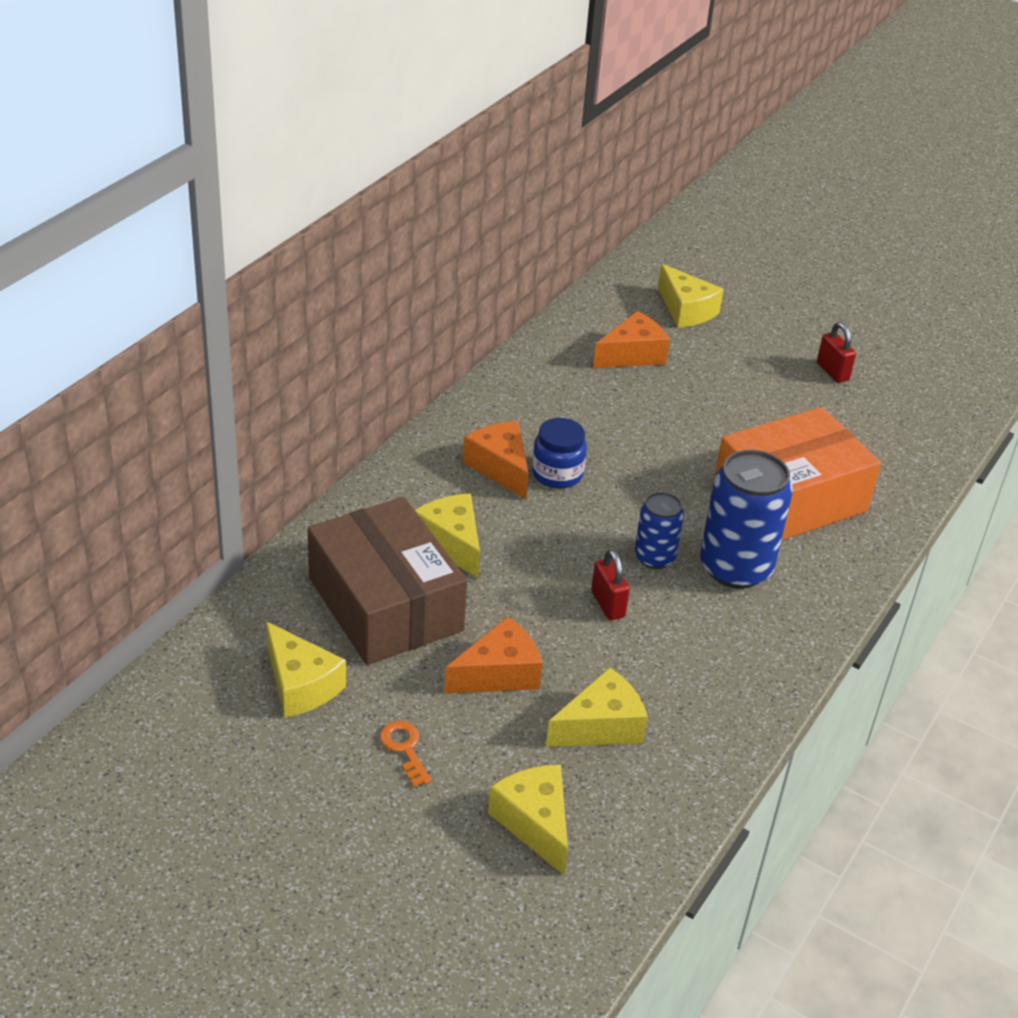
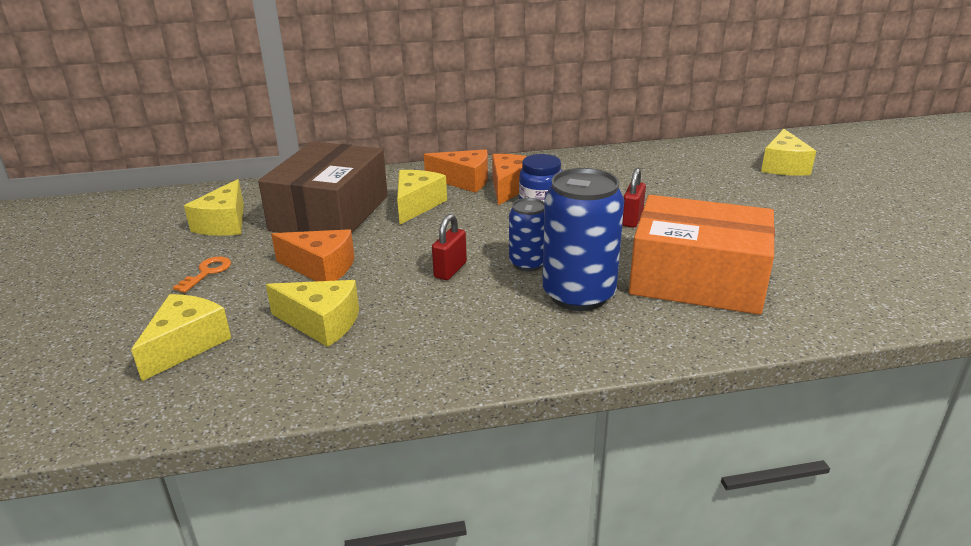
camera: 50 degrees right, 10 degrees down
(632, 355) = (700, 172): orange cheese -> orange cheese (464, 181)
(832, 371) = (868, 231): red padlock -> red padlock (632, 219)

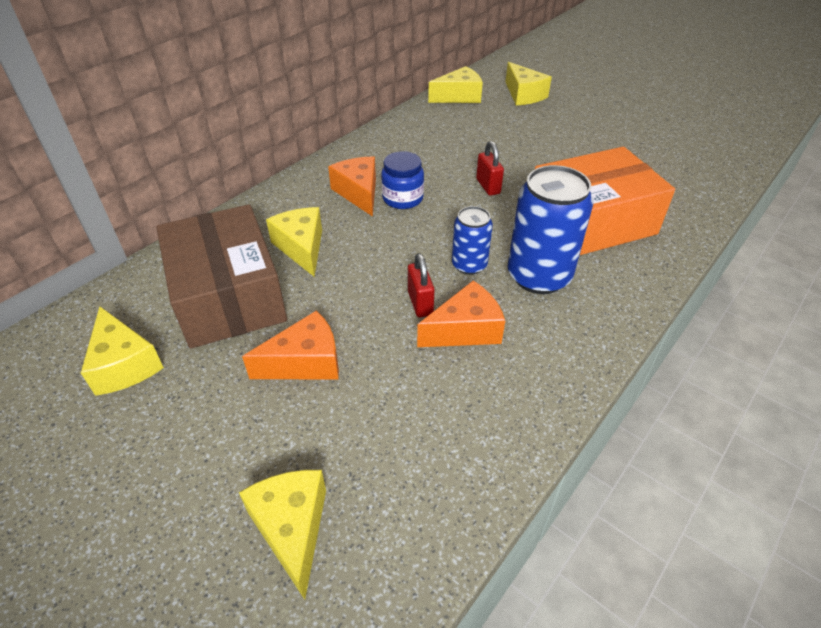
camera: 40 degrees left, 15 degrees up
(207, 273) = (192, 434): orange key -> none
(321, 323) = (387, 420): yellow cheese -> yellow cheese (459, 96)
(464, 181) = (310, 202): orange cheese -> orange cheese (465, 330)

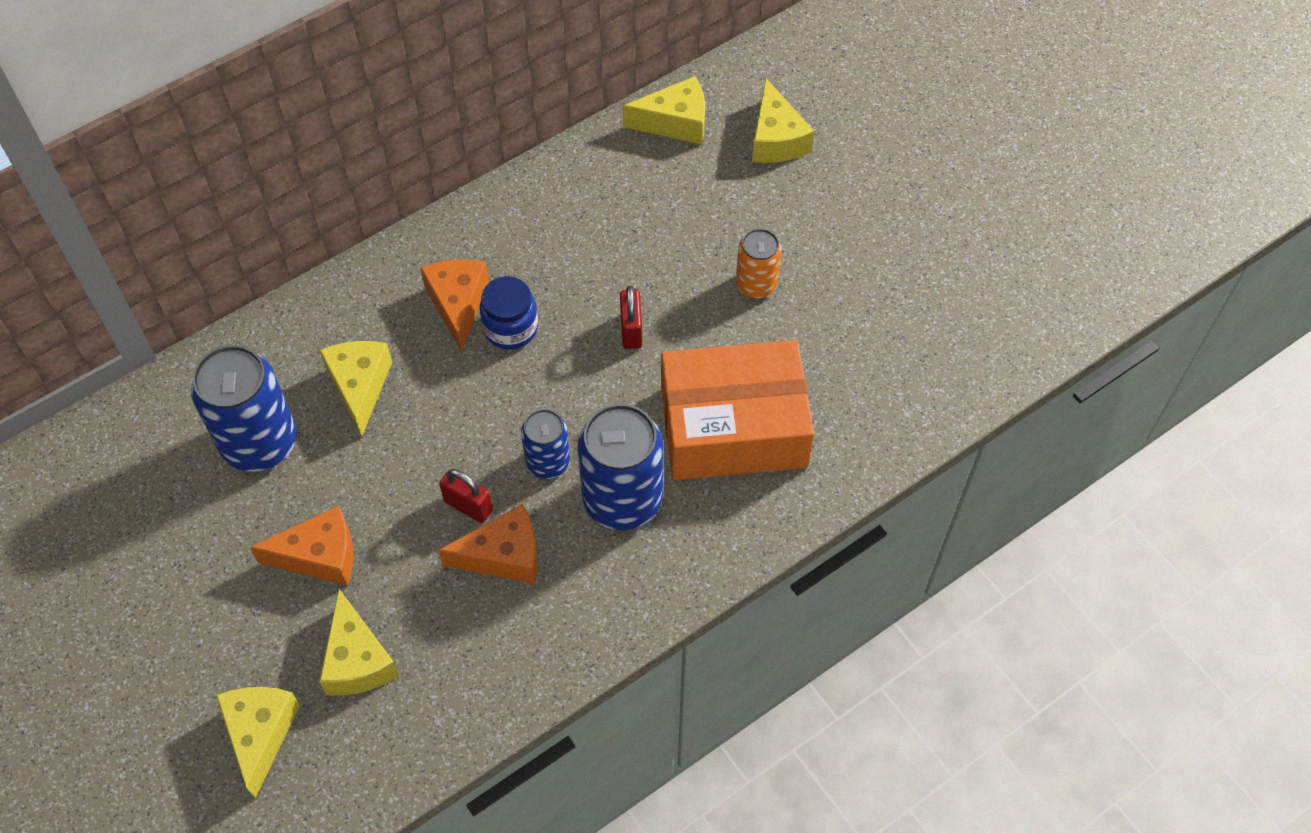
camera: 15 degrees right, 15 degrees up
(124, 364) = (137, 512): yellow cheese -> yellow cheese (357, 660)
(228, 295) = (259, 442): brown box -> blue can
(420, 303) = (468, 506): red padlock -> red padlock turned 60 degrees counterclockwise
(555, 153) = (756, 284): none -> orange can

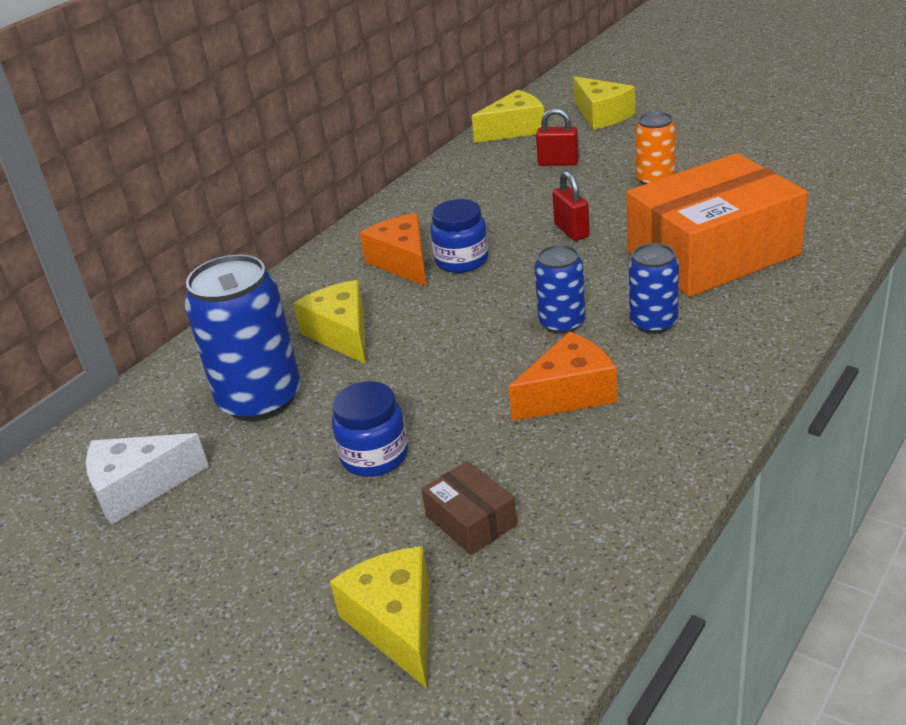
camera: 15 degrees left, 25 degrees down
(130, 506) = (138, 488): none -> white cheese
(319, 556) = (374, 456): orange cheese -> blue jar
(357, 660) = (471, 520): yellow cheese -> brown box
(468, 506) = (507, 373): red padlock -> red padlock (558, 163)
(622, 499) = (653, 323): blue can -> blue can, size x0.56

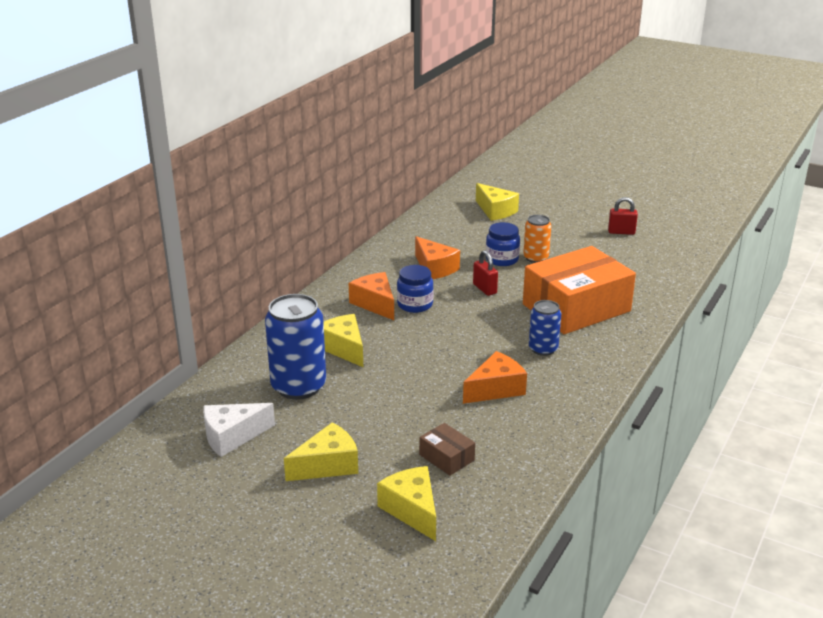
camera: 10 degrees left, 5 degrees down
(374, 456) = (381, 421): blue jar -> blue jar (502, 259)
(500, 204) = (434, 268): none -> orange cheese
(515, 130) = (436, 217): yellow cheese -> yellow cheese (327, 465)
(558, 163) = (470, 242): red padlock -> red padlock (621, 232)
(562, 323) = (486, 347): blue can -> none

